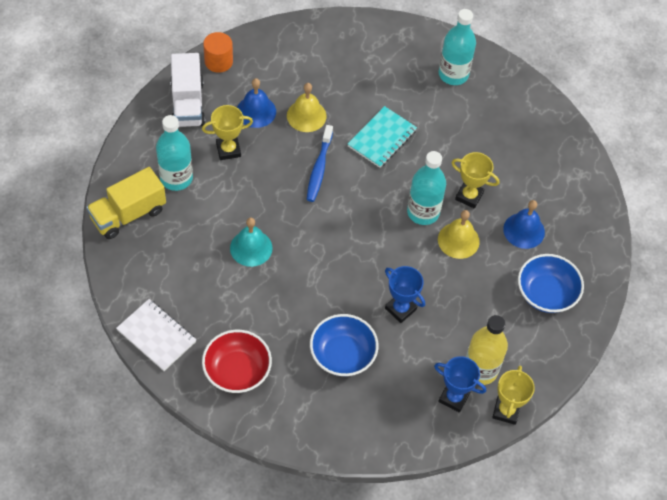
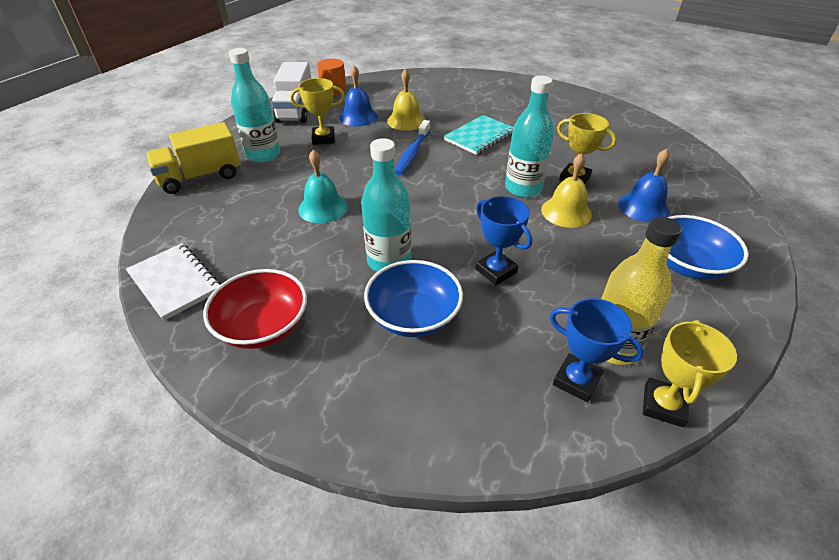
camera: 10 degrees right, 15 degrees down
(453, 74) = (550, 102): turquoise bottle -> turquoise bottle (389, 261)

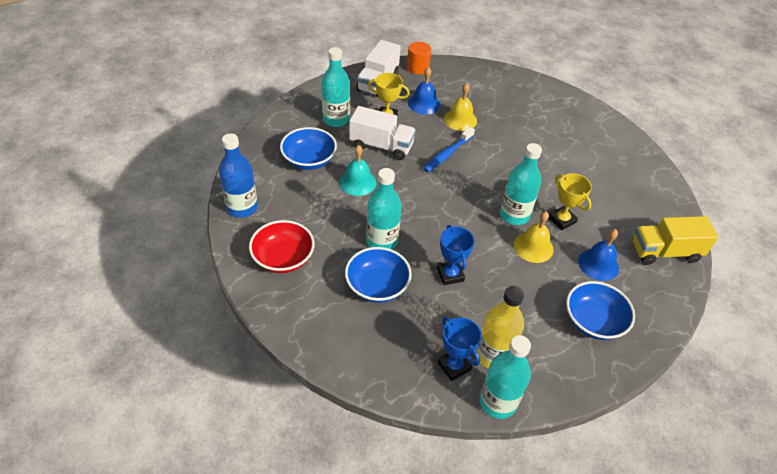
camera: 20 degrees right, 5 degrees up
(174, 282) = (242, 208): white notebook -> blue bottle
(200, 177) = (285, 127): yellow truck -> yellow truck (664, 252)
(248, 202) = (309, 160): none -> blue bowl
(332, 165) = (381, 146): none -> white truck
(479, 136) = (511, 154): turquoise notebook -> none
(663, 405) = (497, 402): yellow trophy -> turquoise bottle

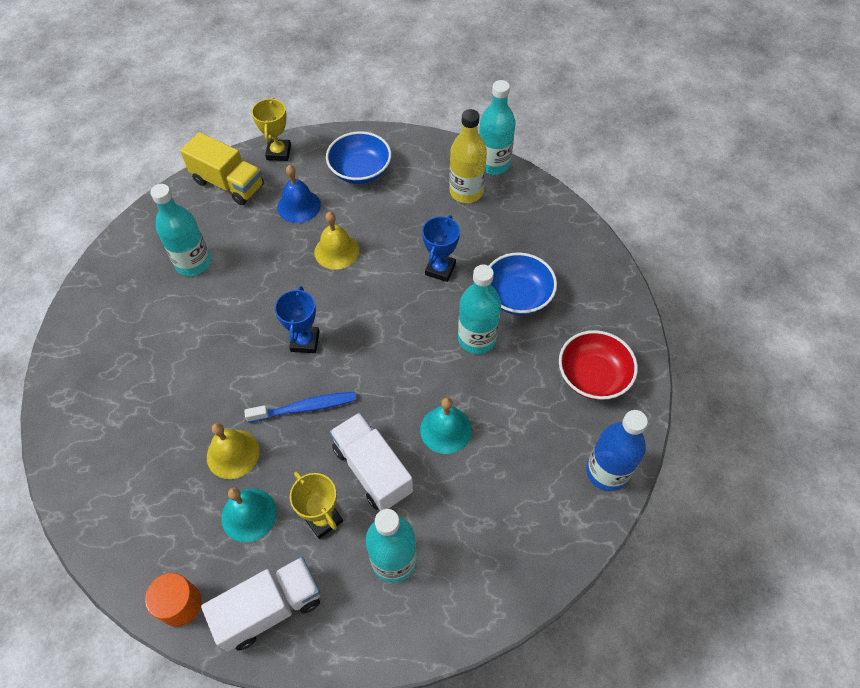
camera: 140 degrees left, 10 degrees up
(309, 160) = (481, 502): blue bowl -> none
(424, 104) = (249, 515): blue bell -> turquoise bell
(454, 366) = (505, 201): blue trophy -> blue trophy (305, 341)
(514, 215) = (317, 290): turquoise bottle -> turquoise bottle (193, 263)
(562, 220) = (278, 260): yellow trophy -> yellow trophy (279, 152)

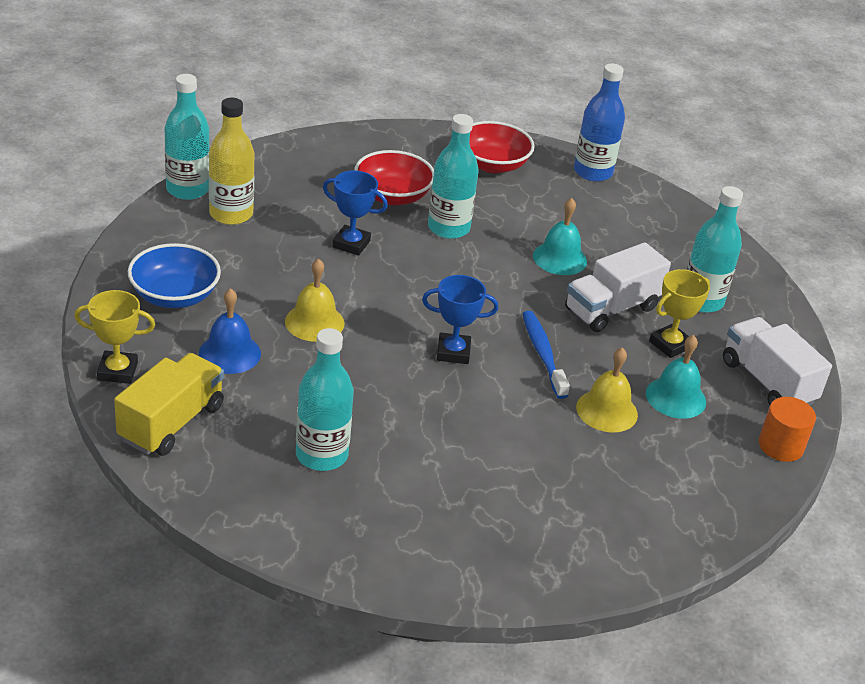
camera: 95 degrees left, 20 degrees down
(517, 296) = (392, 196): blue bowl -> red bowl

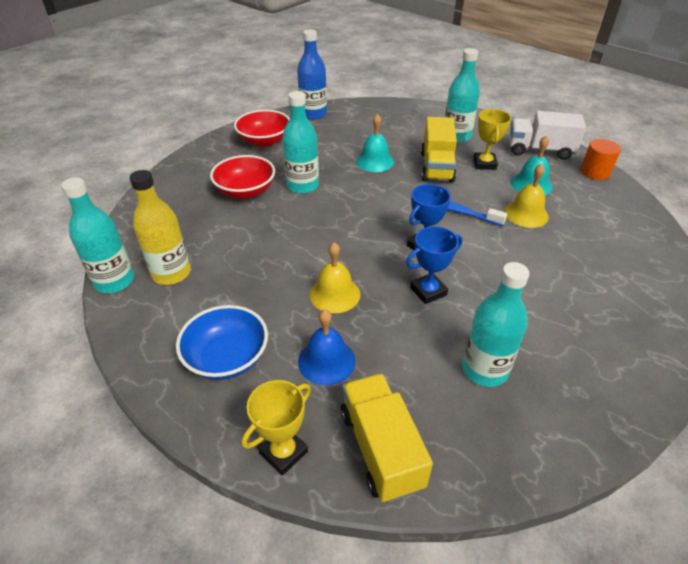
camera: 45 degrees left, 5 degrees up
(351, 244) = (271, 233): blue trophy -> blue trophy (428, 291)
(611, 309) = (436, 167): white truck -> yellow truck

